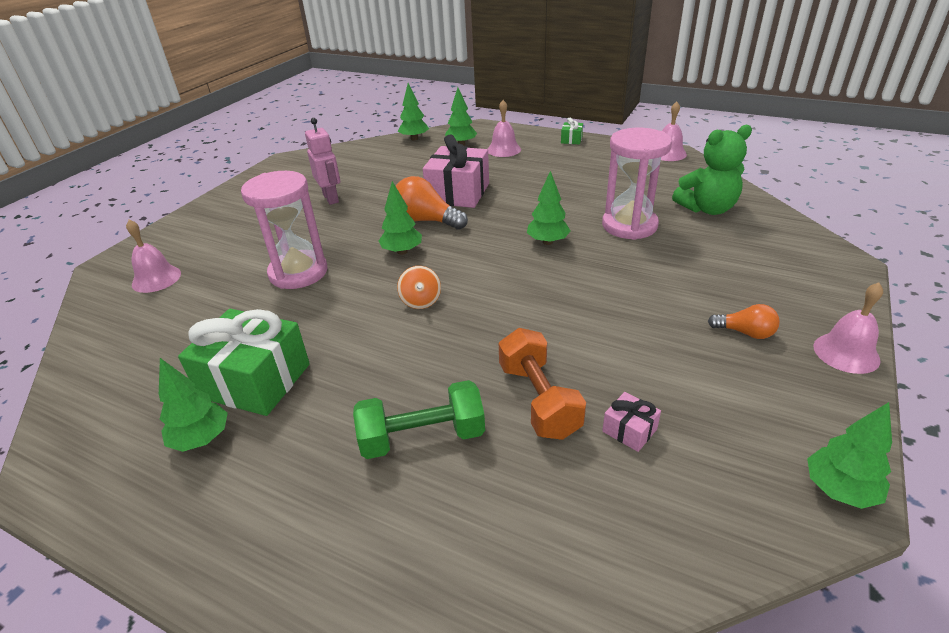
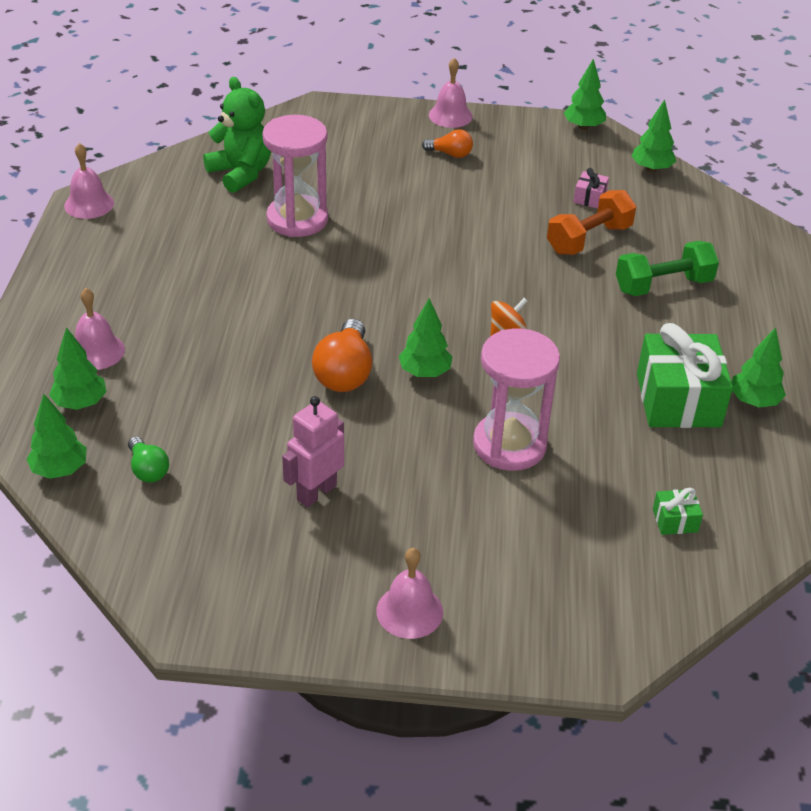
camera: 115 degrees left, 5 degrees up
(156, 279) = (594, 580): pink bell -> pink bell (409, 611)
(394, 157) = (148, 470): none -> green light bulb
(422, 437) = (663, 285): green dumbbell -> green dumbbell turned 75 degrees counterclockwise
(458, 193) = (259, 364): pink gift -> none
(547, 242) = (355, 269): green tree -> green tree (651, 169)
(571, 140) = (48, 290): green gift -> green gift (675, 520)
(745, 333) = (450, 154): orange light bulb -> orange light bulb turned 105 degrees clockwise

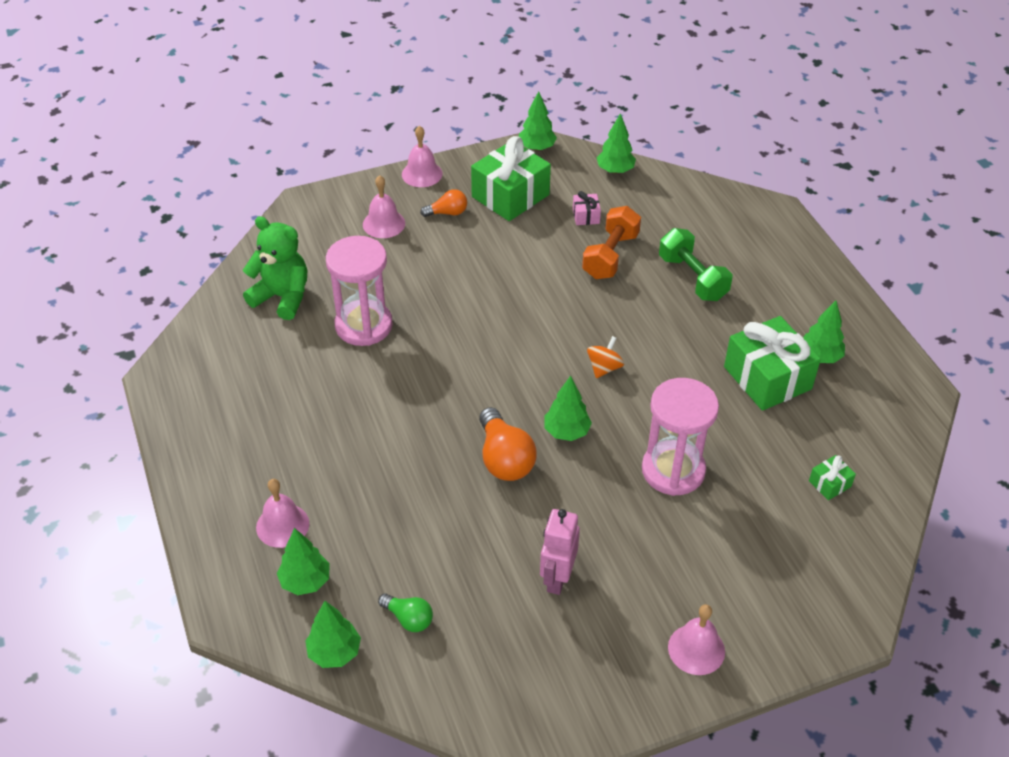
camera: 25 degrees left, 5 degrees up
(89, 204) = (167, 380): pink bell -> pink bell (384, 224)
(524, 158) = (510, 196): none -> green gift
(663, 285) = (692, 278): green dumbbell -> green dumbbell turned 75 degrees counterclockwise

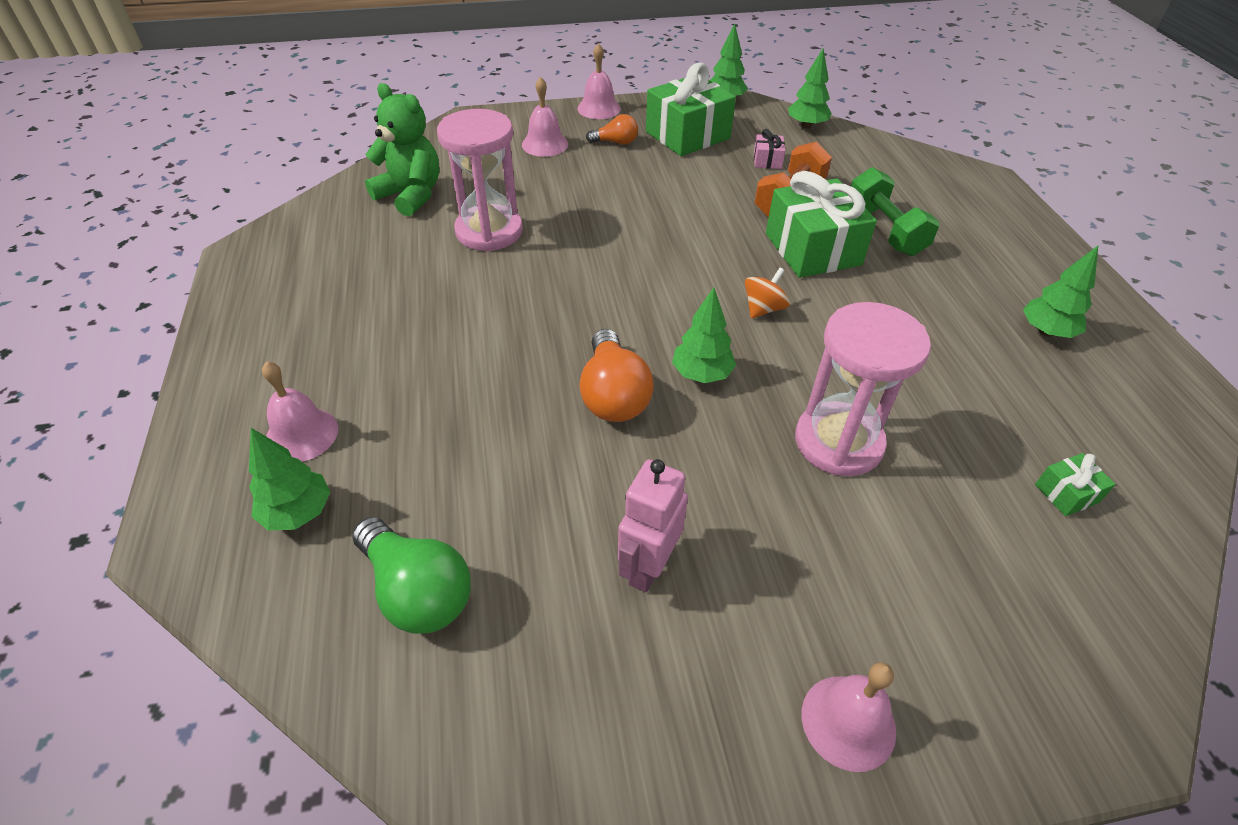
camera: 10 degrees right, 0 degrees up
(334, 652) = (293, 624): green tree -> none
(408, 619) = (417, 591): green light bulb -> green light bulb, size x1.73
(767, 378) = (975, 347): green gift -> green gift (812, 249)

